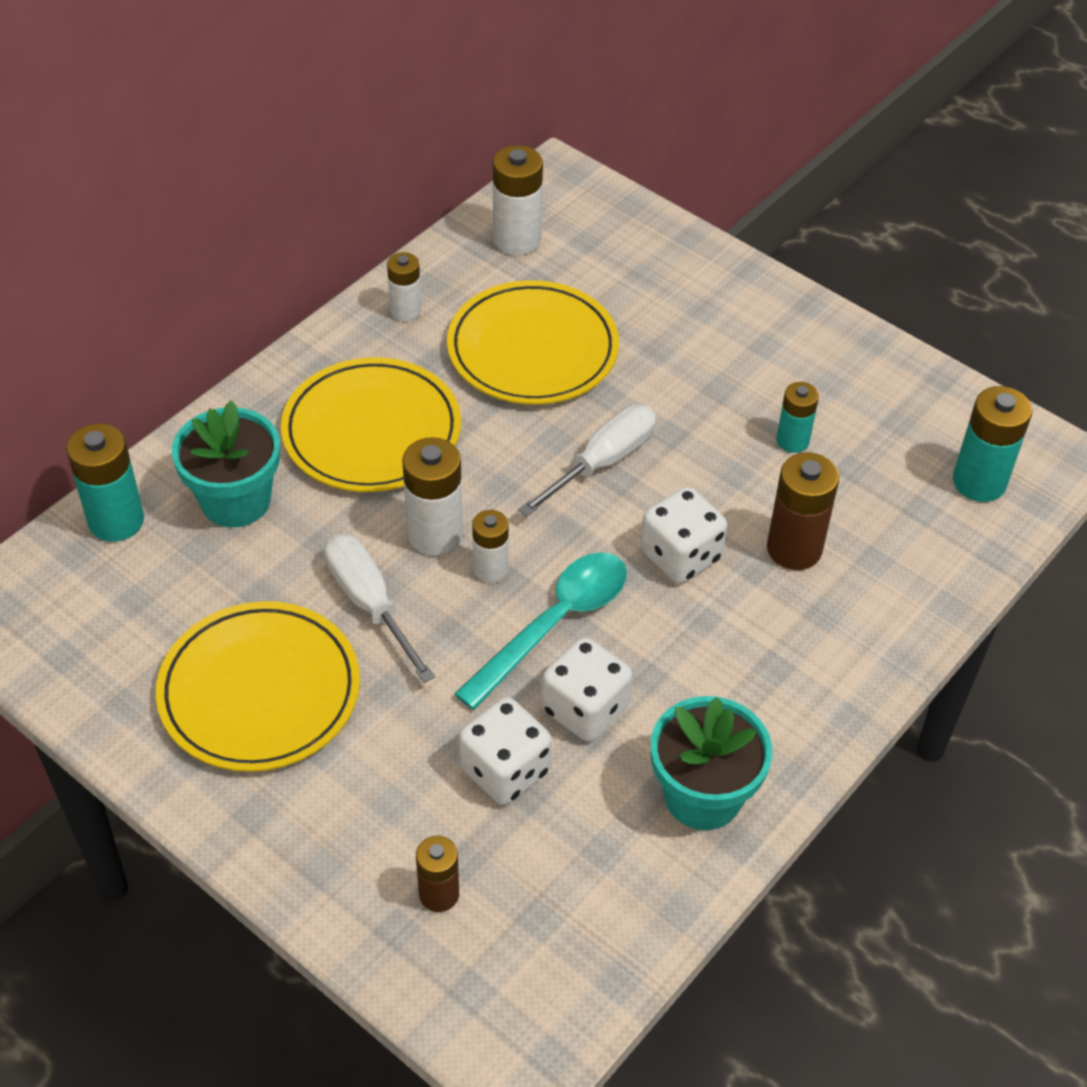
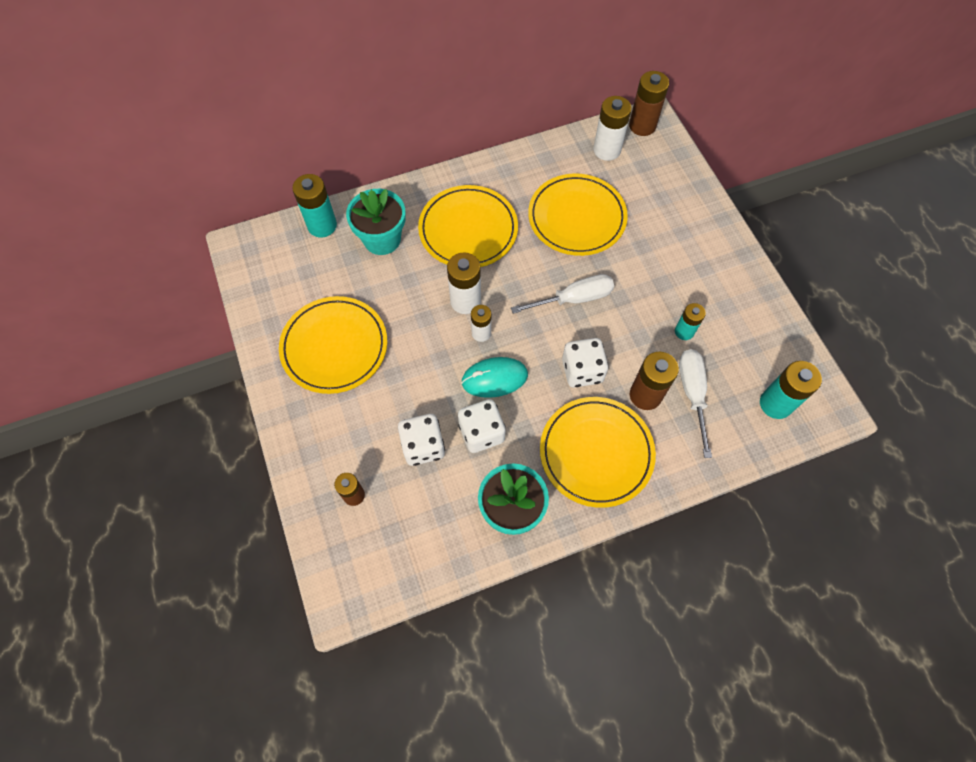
camera: 30 degrees right, 15 degrees up
(370, 604) = (412, 325): white screwdriver -> white screwdriver (692, 394)
(405, 311) = (525, 168): white battery -> none
(549, 188) = (642, 126): none -> brown battery
(554, 624) = (494, 378): turquoise spoon -> turquoise mouse
(775, 658) = (596, 453): none -> yellow plate

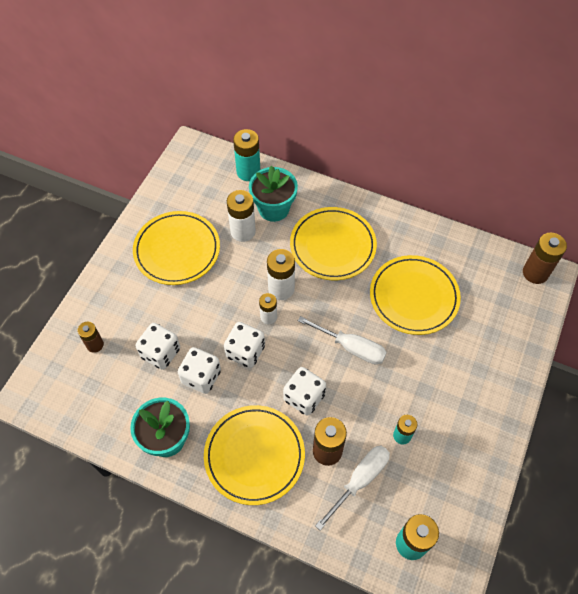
camera: 45 degrees right, 5 degrees down
(494, 378) = (245, 352): turquoise mouse -> white dice
(607, 150) = (488, 269): white battery -> white battery (243, 231)

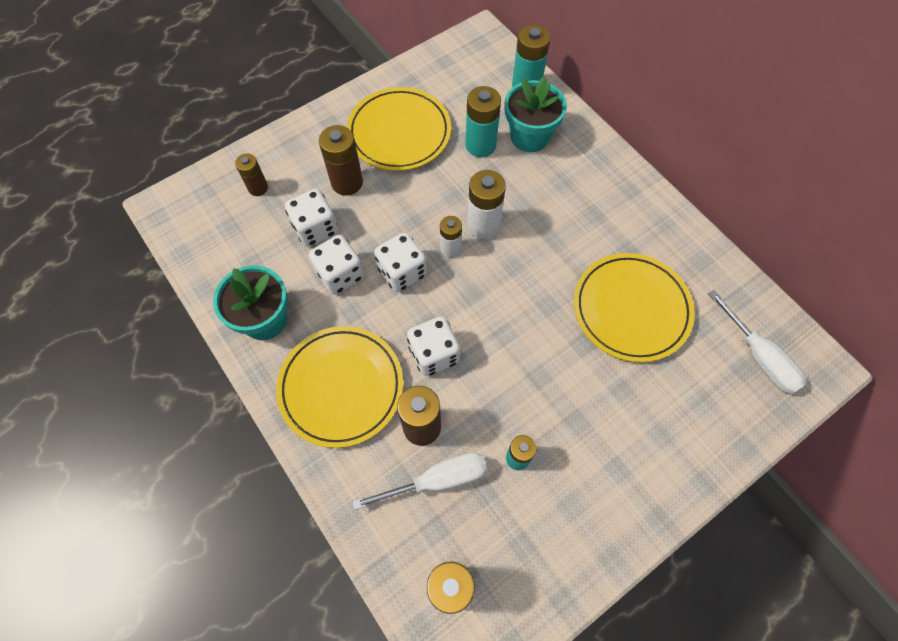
camera: 30 degrees right, 5 degrees up
(243, 231) = (480, 145): white battery -> turquoise battery
(332, 246) = (571, 207): yellow plate -> none
(351, 347) = (521, 327): white screwdriver -> white screwdriver (758, 356)
(535, 273) = (805, 357): brown battery -> brown battery (347, 182)

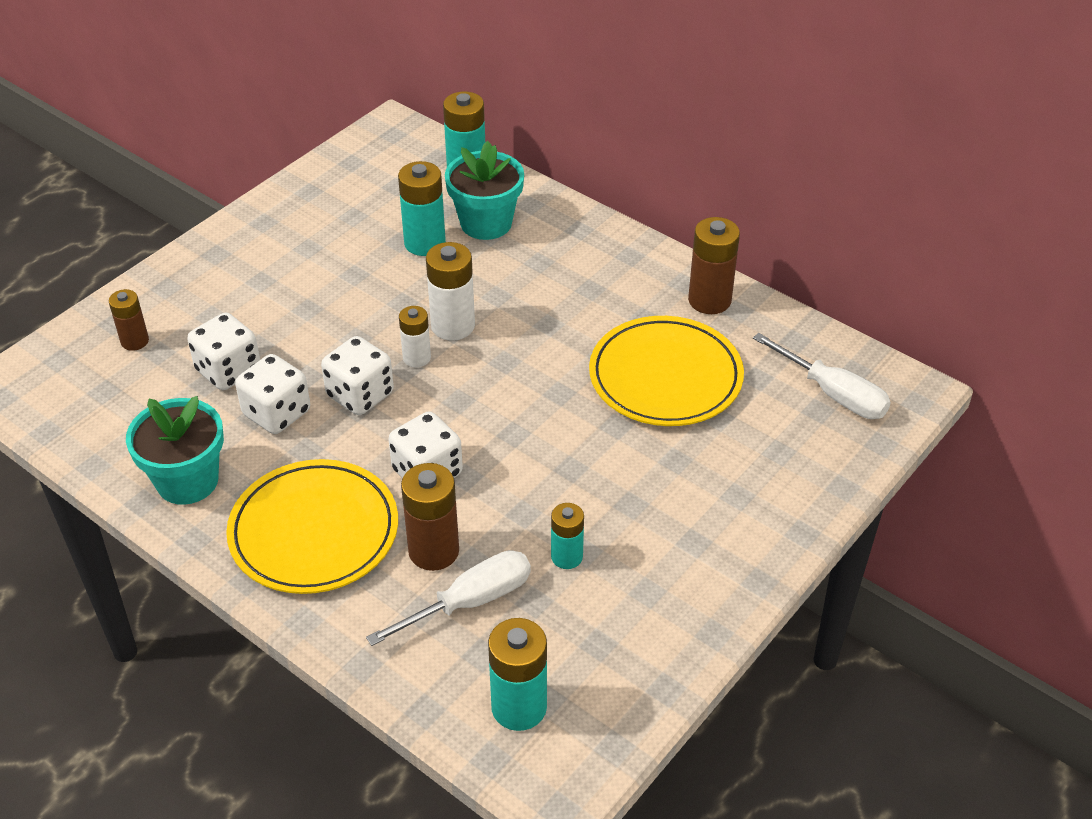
camera: 15 degrees left, 20 degrees down
(347, 182) = (257, 313): brown battery -> brown battery (709, 300)
(399, 133) = (312, 248): yellow plate -> none

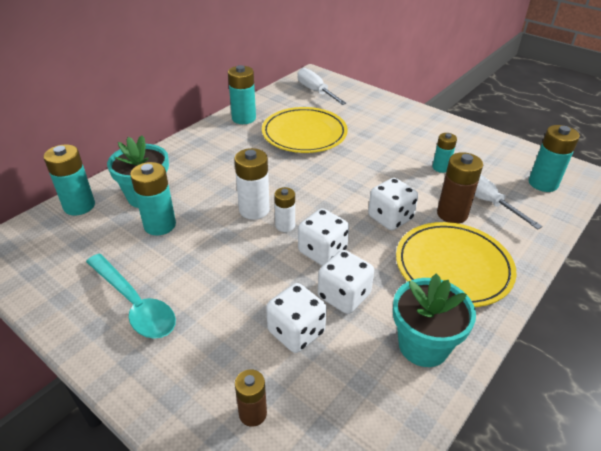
camera: 90 degrees left, 5 degrees down
(291, 243) = (135, 304): none -> turquoise spoon
(709, 300) = (244, 118): brown battery -> turquoise battery
(832, 393) = (316, 91): white screwdriver -> white screwdriver turned 75 degrees counterclockwise

